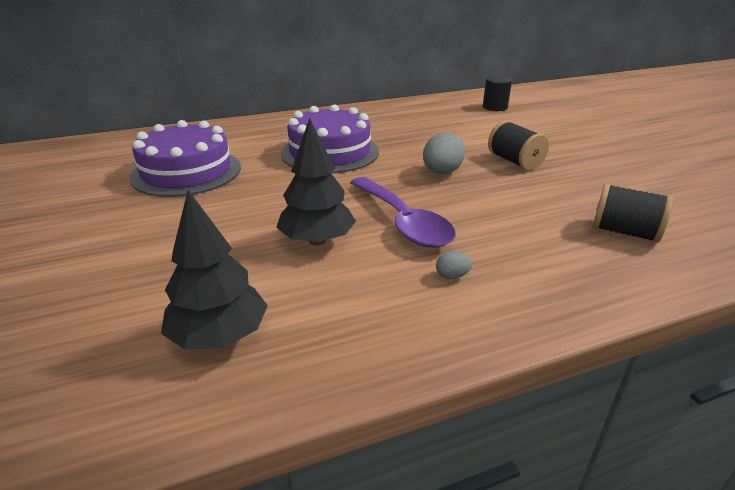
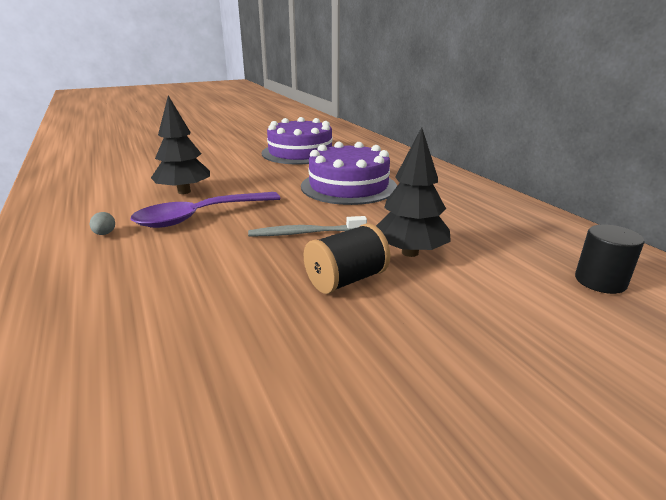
camera: 85 degrees right, 5 degrees down
(219, 336) = (97, 179): black tree -> black tree (410, 252)
(441, 173) = (305, 233): grey egg -> grey toothbrush
(624, 232) = (117, 340): black spool -> none

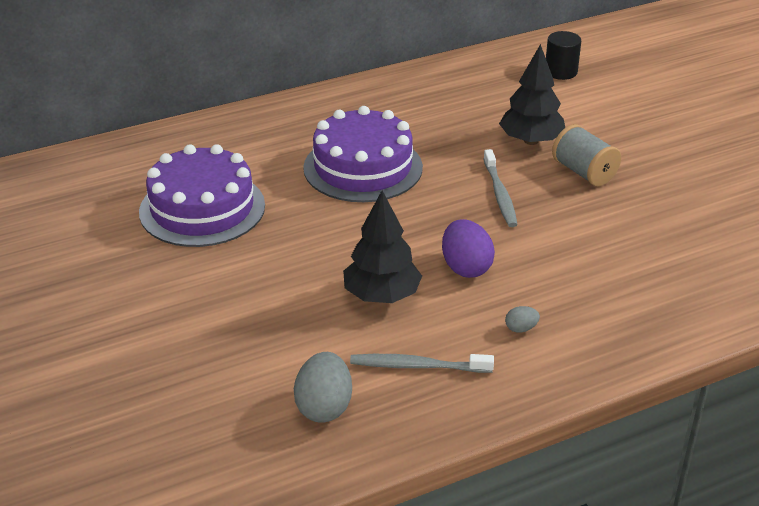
camera: 90 degrees left, 10 degrees up
(91, 179) = (324, 407): none -> grey egg
(100, 200) = (417, 366): none -> grey toothbrush
(200, 217) = (466, 267): purple spoon -> purple egg
(346, 280) = (584, 172): black spool -> grey spool

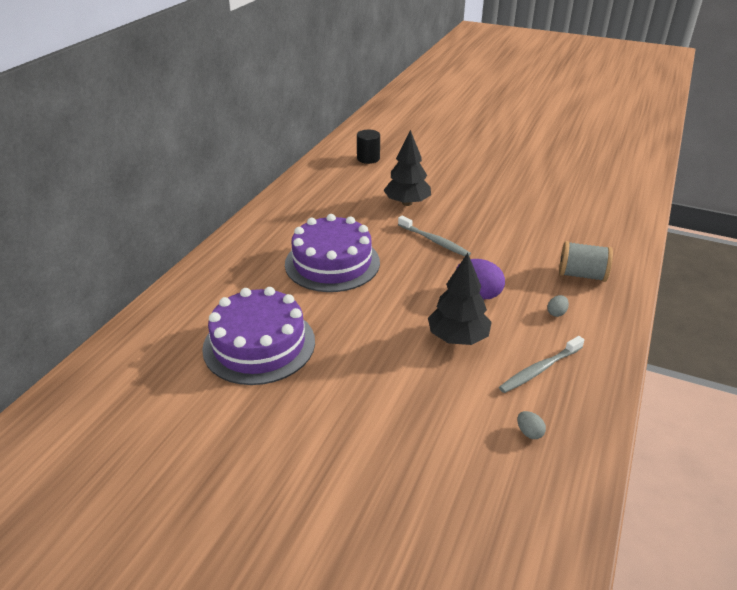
camera: 40 degrees left, 0 degrees up
(324, 407) = (529, 432): grey egg -> grey egg, size x0.49
(584, 172) = (459, 208): grey spool -> grey spool (581, 275)

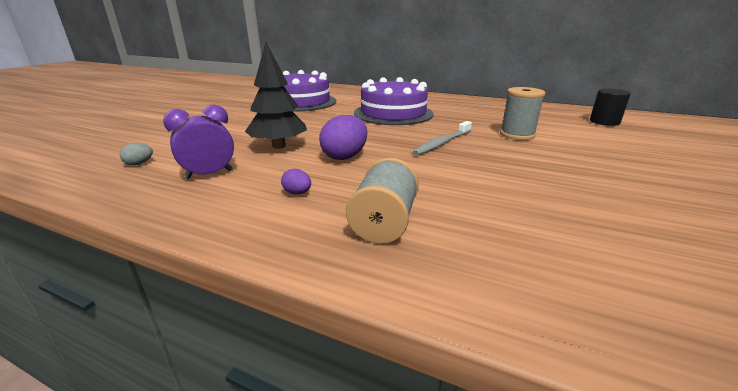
camera: 90 degrees right, 10 degrees down
(407, 203) = (517, 135): black tree -> grey spool
(539, 369) = (209, 174): grey toothbrush -> purple clock
(556, 313) = (297, 193): grey egg -> purple egg

